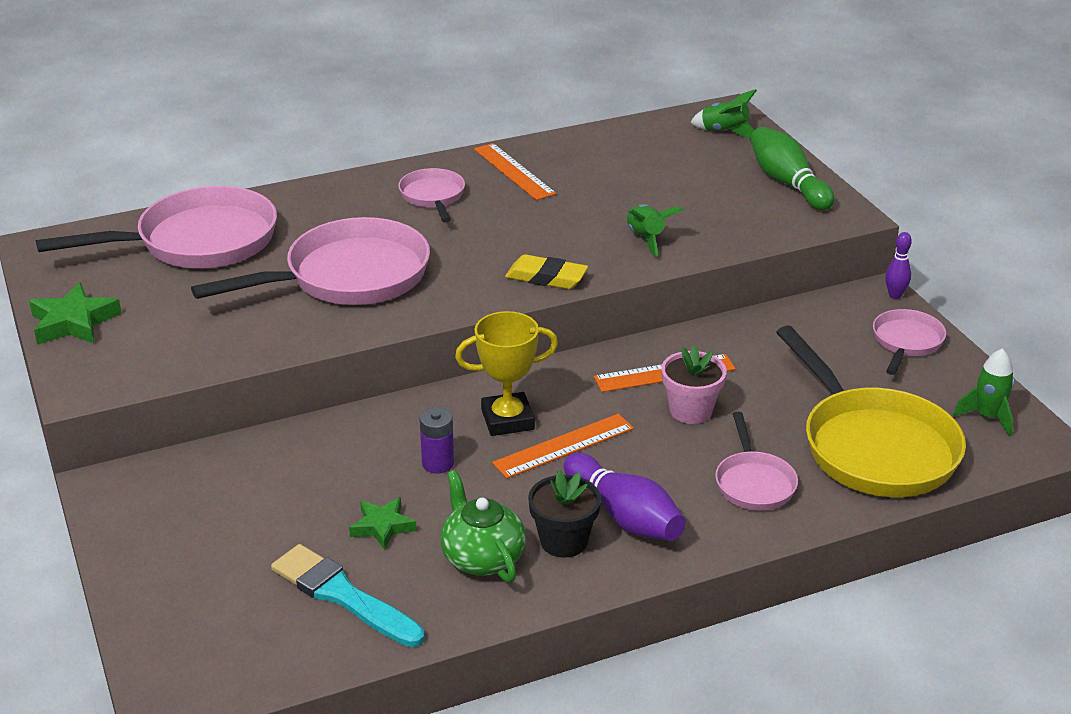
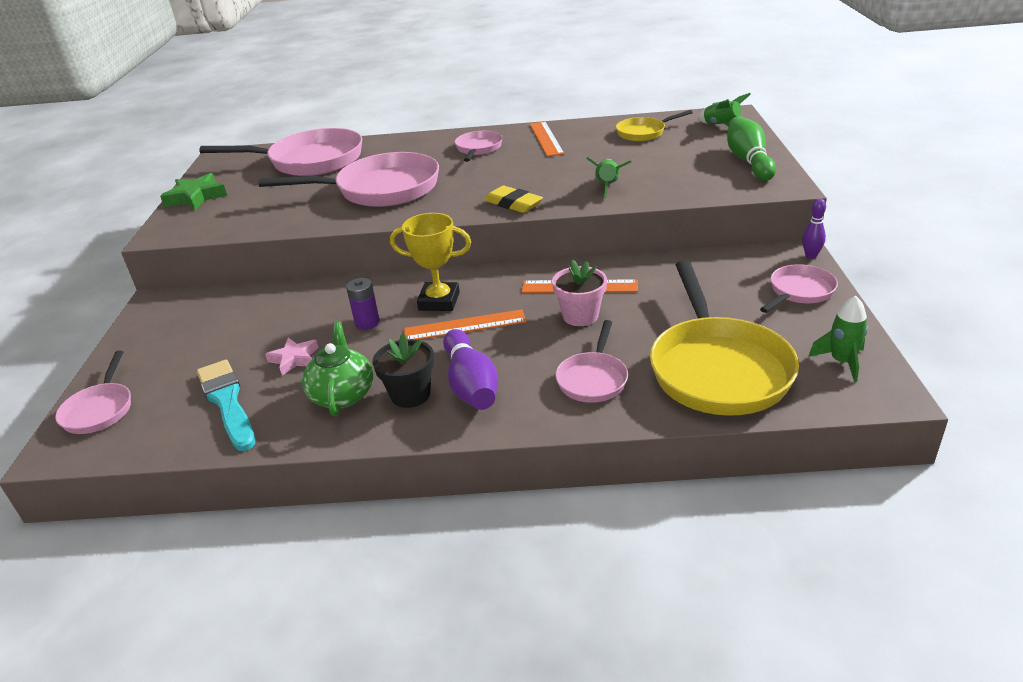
camera: 25 degrees right, 0 degrees up
(177, 641) = (100, 410): none -> pink pan
(382, 526) = (294, 359): green star -> pink star
(635, 151) = (643, 133): none -> yellow pan

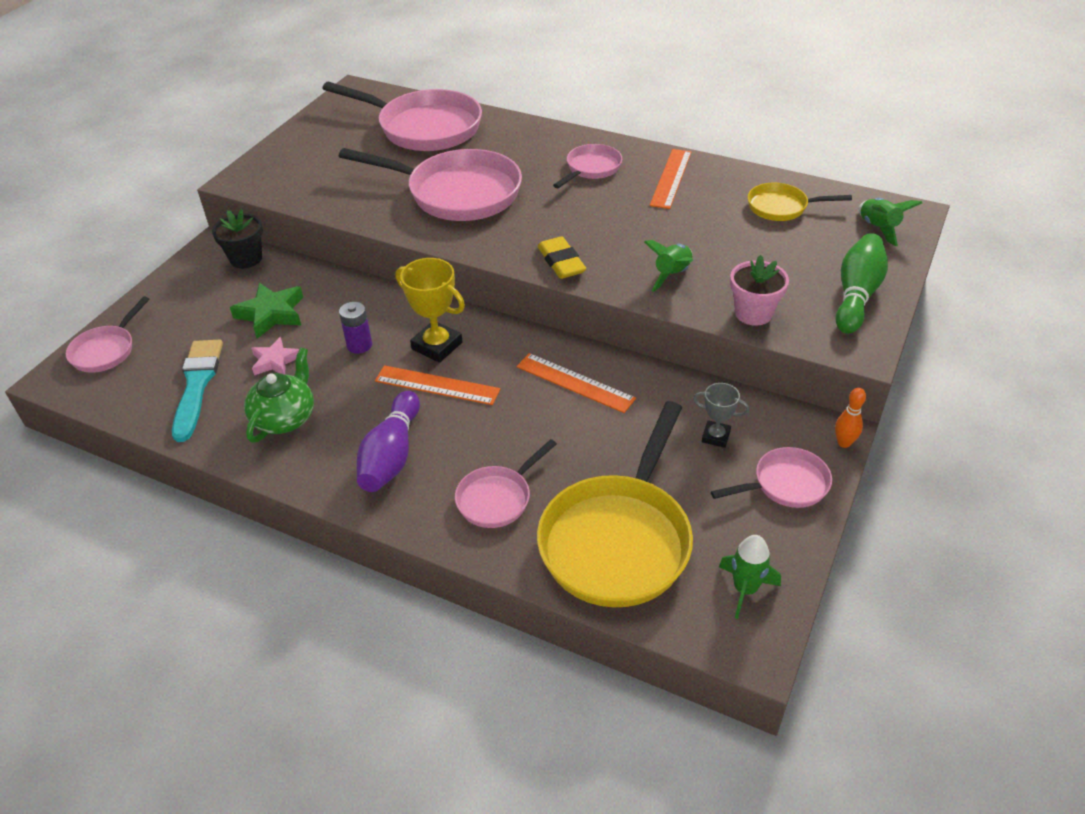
camera: 25 degrees right, 10 degrees up
(196, 197) = (296, 141): green star -> green star (271, 314)
(410, 395) = (336, 443): black flower pot -> black flower pot (246, 258)
(580, 316) = (546, 419): pink flower pot -> pink flower pot (753, 313)
(720, 282) = (715, 436): none -> grey trophy
(811, 256) = (844, 443): purple bowling pin -> orange bowling pin

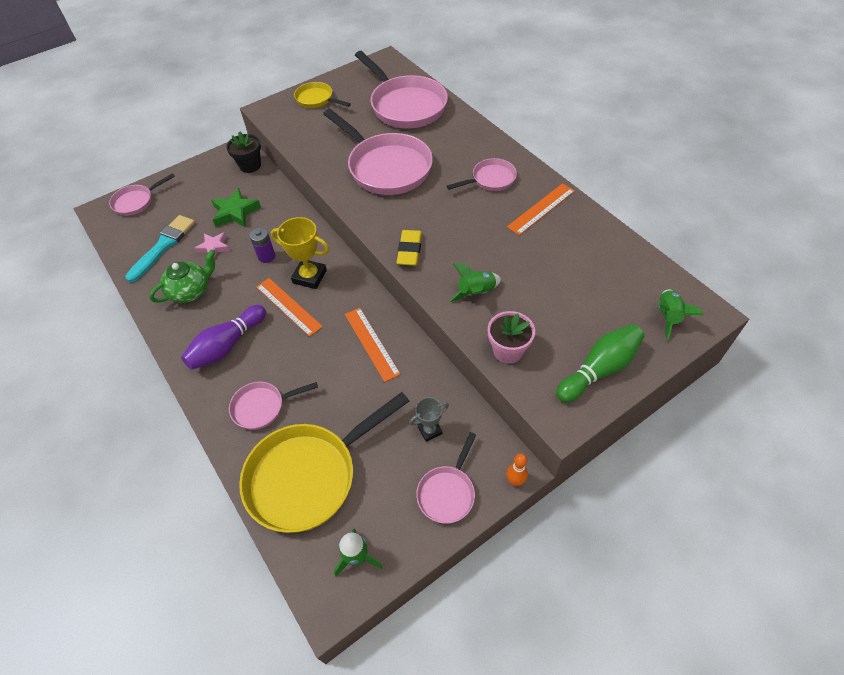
camera: 30 degrees right, 10 degrees up
(437, 346) = (309, 277): yellow trophy -> yellow trophy turned 45 degrees counterclockwise
(715, 436) = (430, 430): grey trophy -> grey trophy turned 75 degrees counterclockwise
(781, 207) = (604, 266): yellow pan -> yellow pan (316, 99)
(786, 484) = (447, 492): pink pan -> pink pan turned 105 degrees clockwise

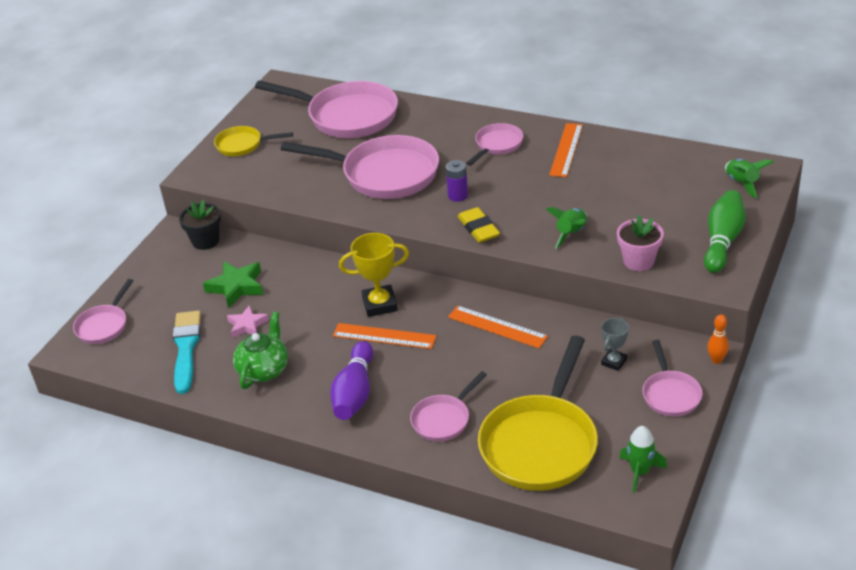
camera: 30 degrees left, 15 degrees down
(266, 256) = (315, 308): purple battery -> purple battery (458, 195)

